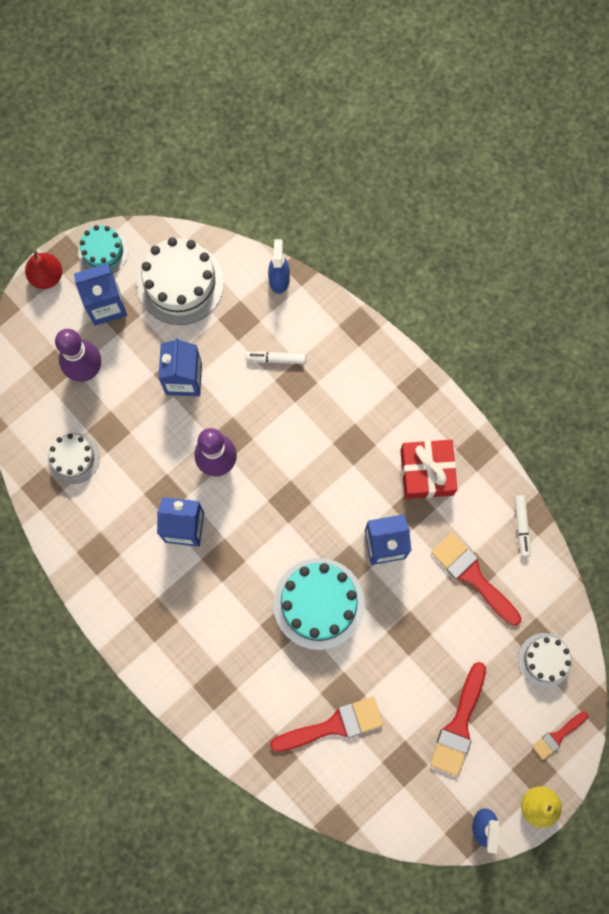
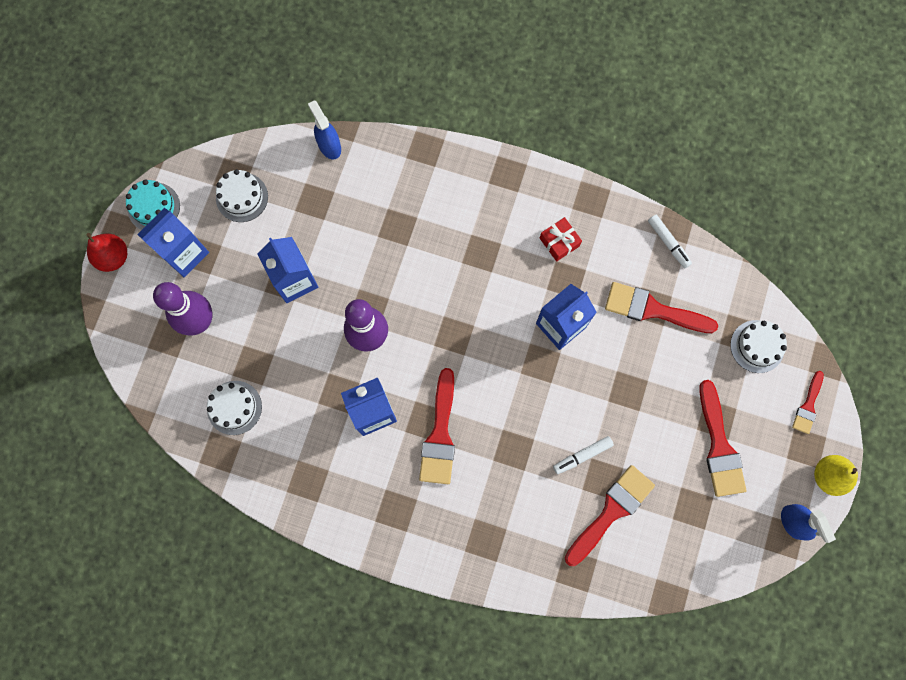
camera: 30 degrees left, 0 degrees up
(180, 283) = (242, 197): white cake -> white cake, size x0.58
(228, 578) = (440, 434): none -> red brush
(276, 359) = (368, 217): white marker -> white marker (582, 455)
(318, 603) = (533, 411): turquoise cake -> none
(427, 472) = (559, 242): red gift -> red gift, size x0.58

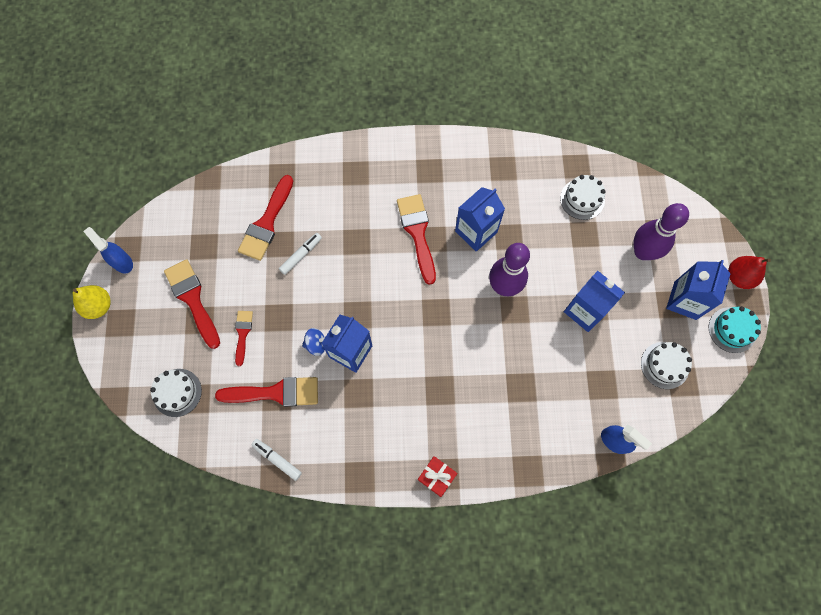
camera: 160 degrees right, 5 degrees down
(559, 242) = (375, 425): red gift -> red gift (437, 477)
(595, 346) = (316, 344): none -> blue spinning top
(808, 406) = (124, 356): red brush -> red brush (242, 334)

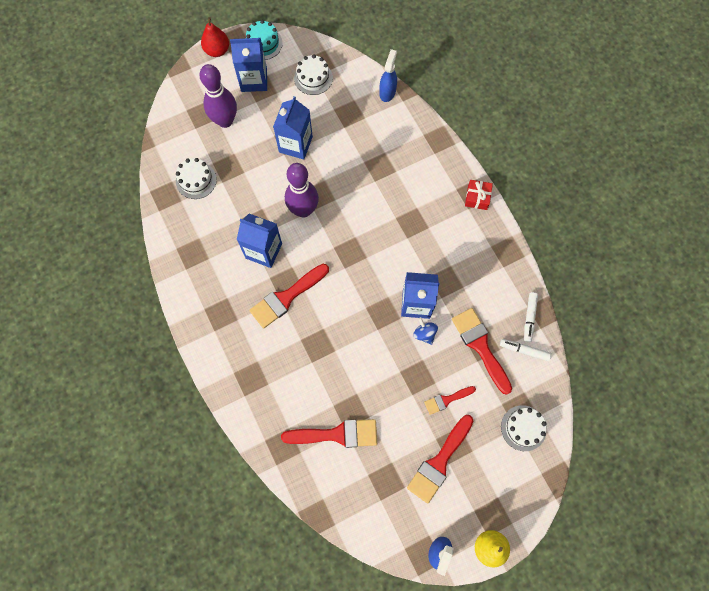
camera: 115 degrees left, 0 degrees up
(301, 255) = (353, 387): white marker -> white marker (524, 350)

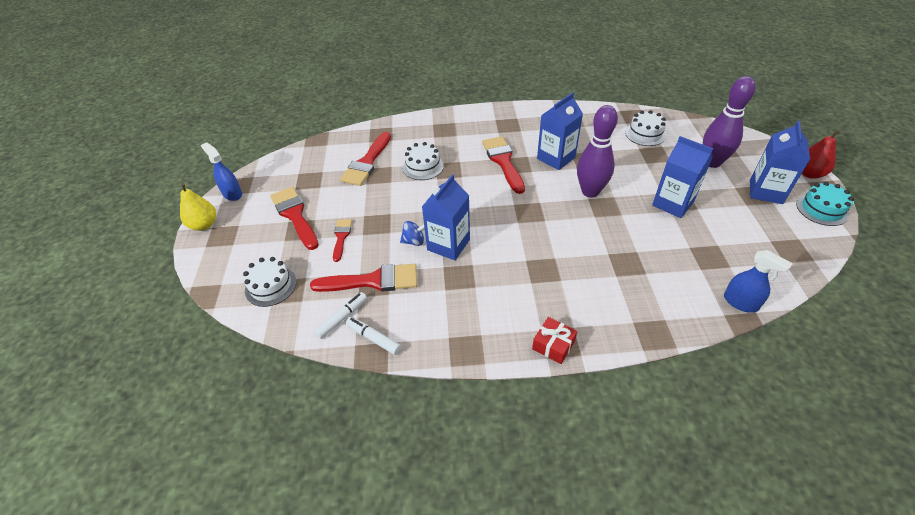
camera: 115 degrees right, 25 degrees down
(313, 78) = (767, 238): white cake -> white cake (423, 167)

